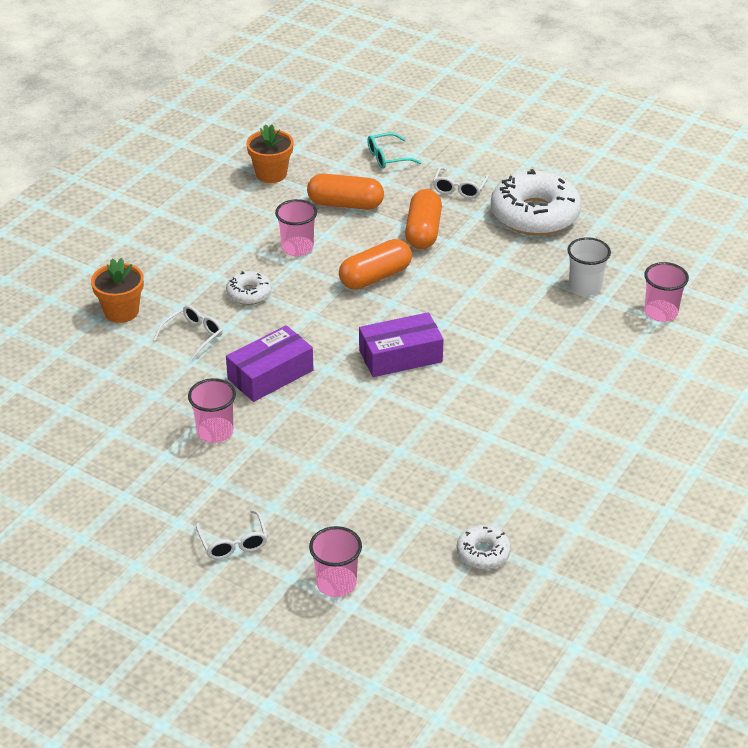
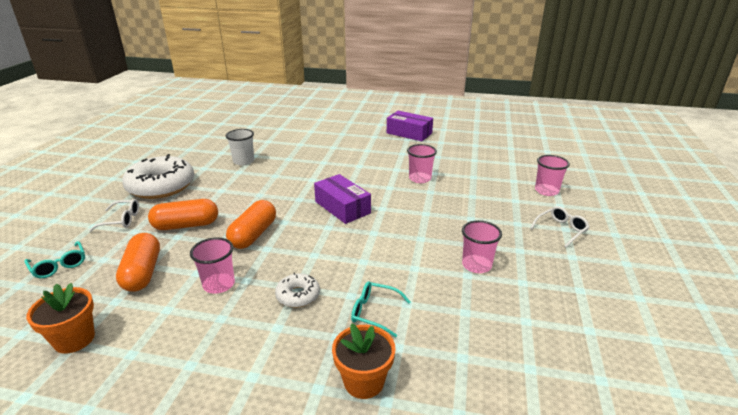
camera: 110 degrees left, 10 degrees down
(193, 336) = (374, 312): white glasses -> turquoise glasses
(270, 375) = (396, 256): purple box -> purple box (409, 133)
(375, 277) = (253, 235): orange capsule -> orange capsule turned 75 degrees clockwise
(483, 553) = (480, 158): white donut -> none
(661, 312) = (261, 140): pink cup -> pink cup (420, 178)

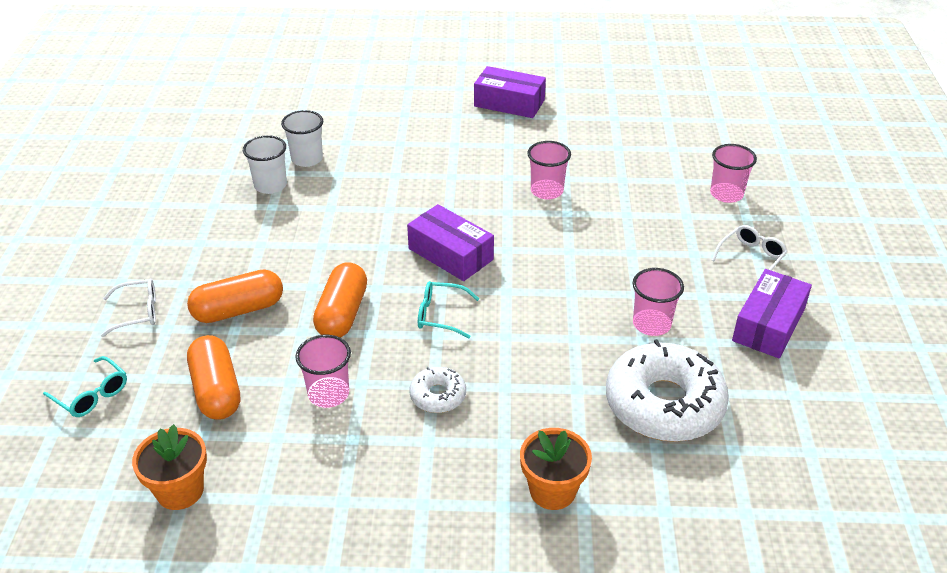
camera: 10 degrees left, 10 degrees up
(161, 186) = (164, 246): white donut -> white donut (664, 404)
(272, 150) = (307, 159): none -> white cup
(374, 312) = (540, 406): turquoise glasses -> turquoise glasses (440, 315)
(571, 276) = (768, 325): none -> purple box

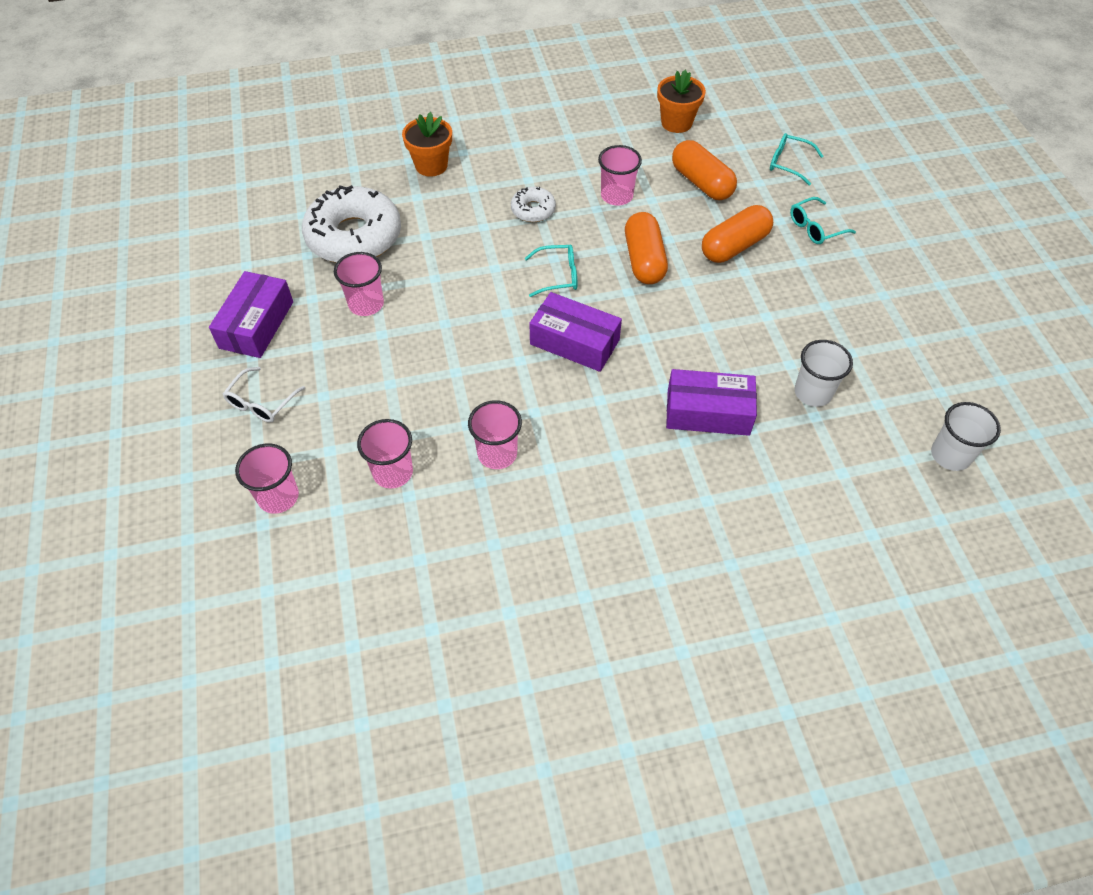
camera: 165 degrees right, 15 degrees up
(138, 312) = (815, 228): white glasses -> turquoise glasses
(307, 159) = (802, 444): white cup -> white cup (950, 455)
(509, 103) = (593, 628): purple box -> purple box (708, 412)
(633, 194) = (393, 472): none -> pink cup

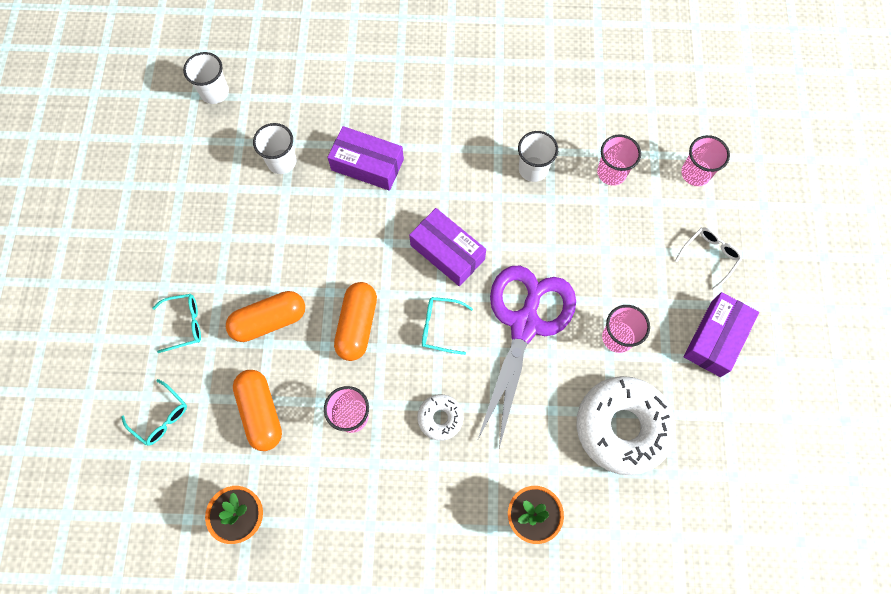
camera: 165 degrees left, 15 degrees up
(469, 295) = (525, 324): none -> purple scissors
(497, 454) = (533, 169): pink cup -> white cup

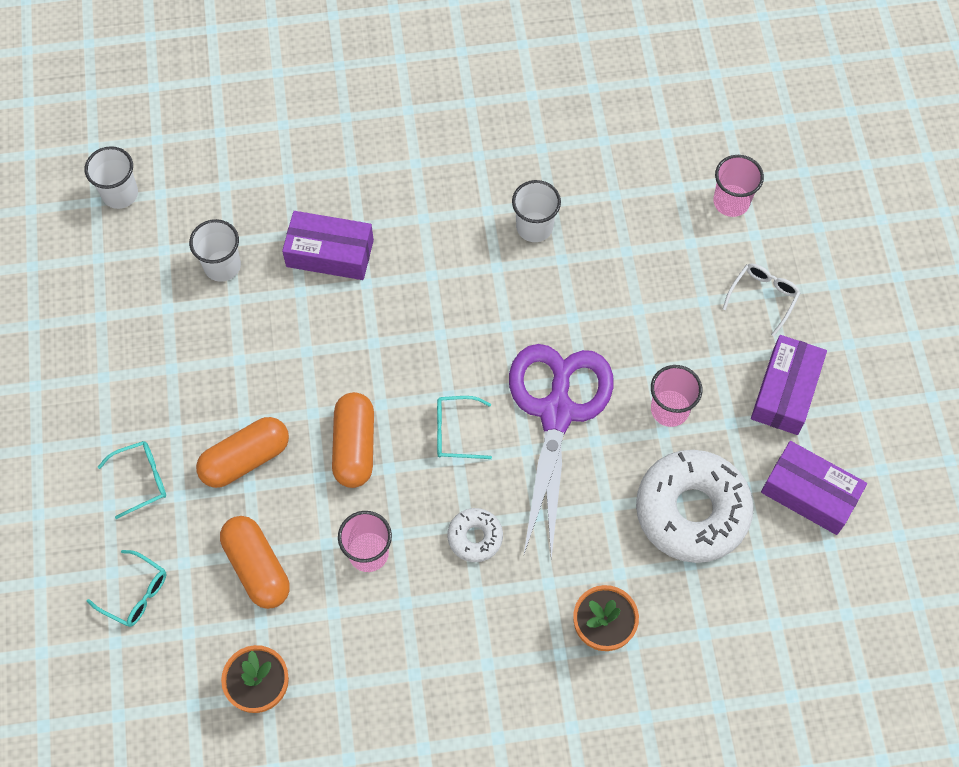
camera: 10 degrees left, 5 degrees down
(447, 252) = (448, 342): purple box -> purple box (809, 493)
(611, 173) = (630, 216): pink cup -> none

